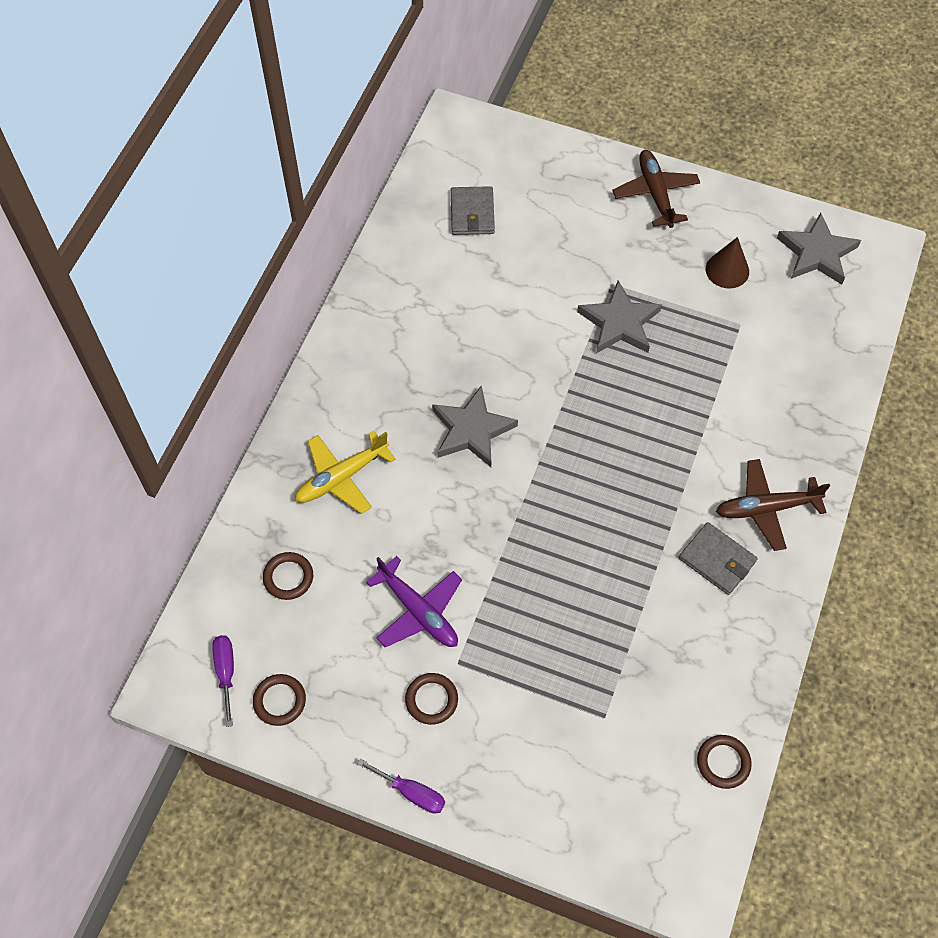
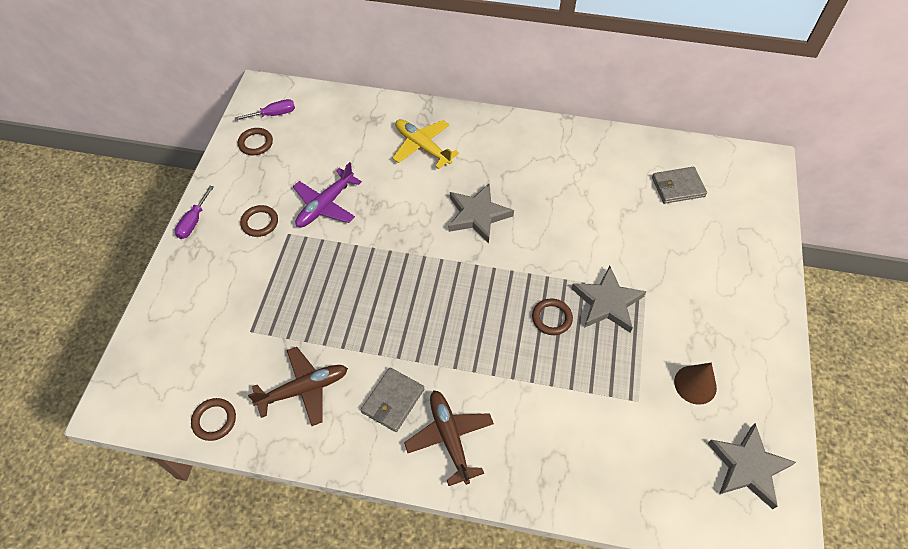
camera: 80 degrees right, 5 degrees down
(288, 577) = (342, 132): brown ring -> brown ring (551, 318)
(655, 194) = (757, 316): brown plane -> brown plane (303, 389)

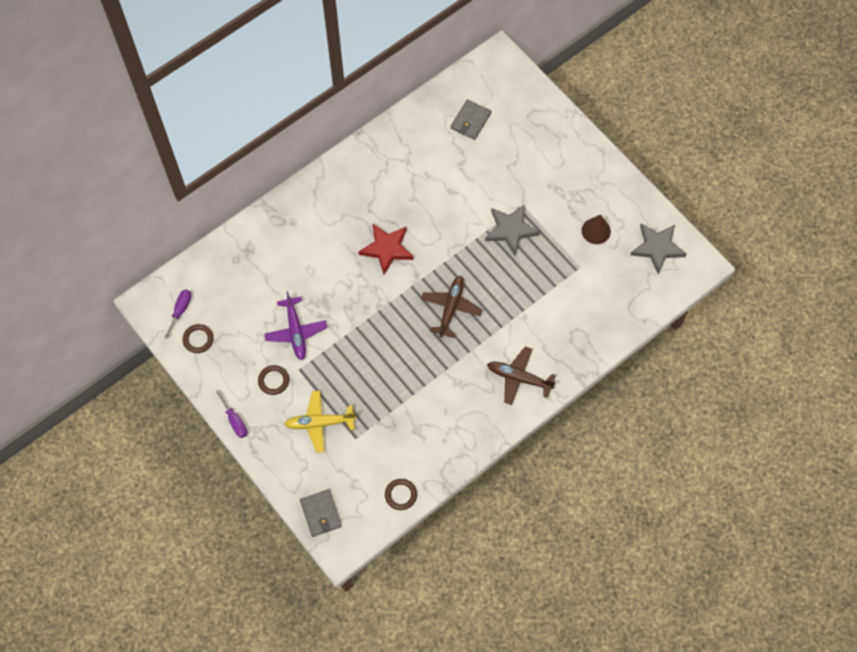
camera: 50 degrees left, 10 degrees up
(303, 389) = (422, 434): brown plane -> brown plane (450, 308)
(393, 401) = (471, 391): grey wallet -> grey wallet (321, 513)
(422, 147) = (301, 238): yellow plane -> yellow plane (320, 423)
(478, 215) = (387, 249): grey star -> red star
(551, 318) = (494, 267): brown ring -> none

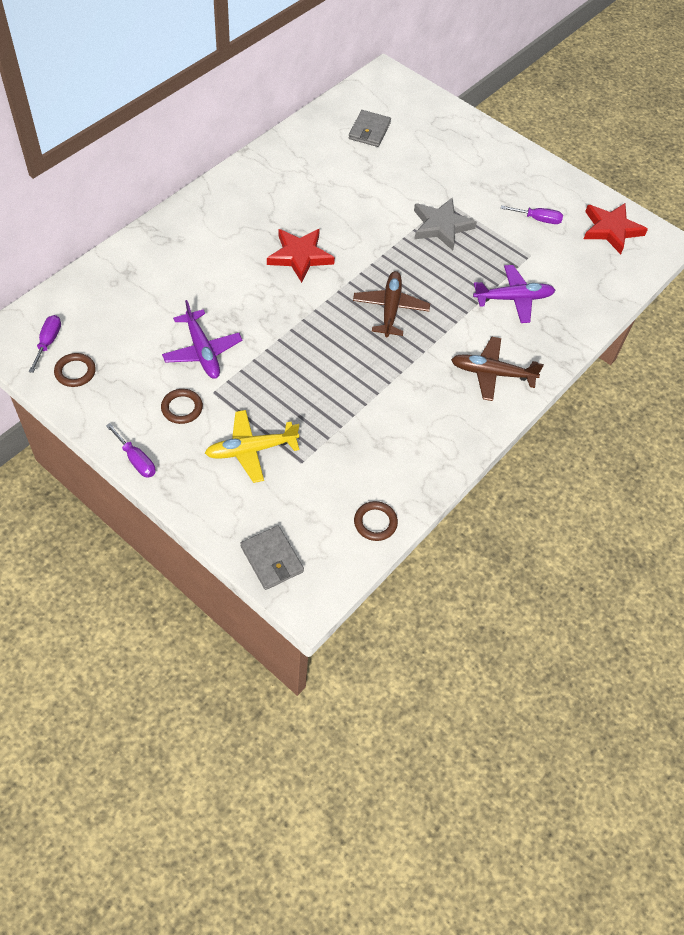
camera: 15 degrees left, 10 degrees down
(554, 309) = (513, 299): none -> purple plane
(596, 231) = (538, 219): brown cone -> purple screwdriver
(657, 248) = (611, 230): grey star -> red star

